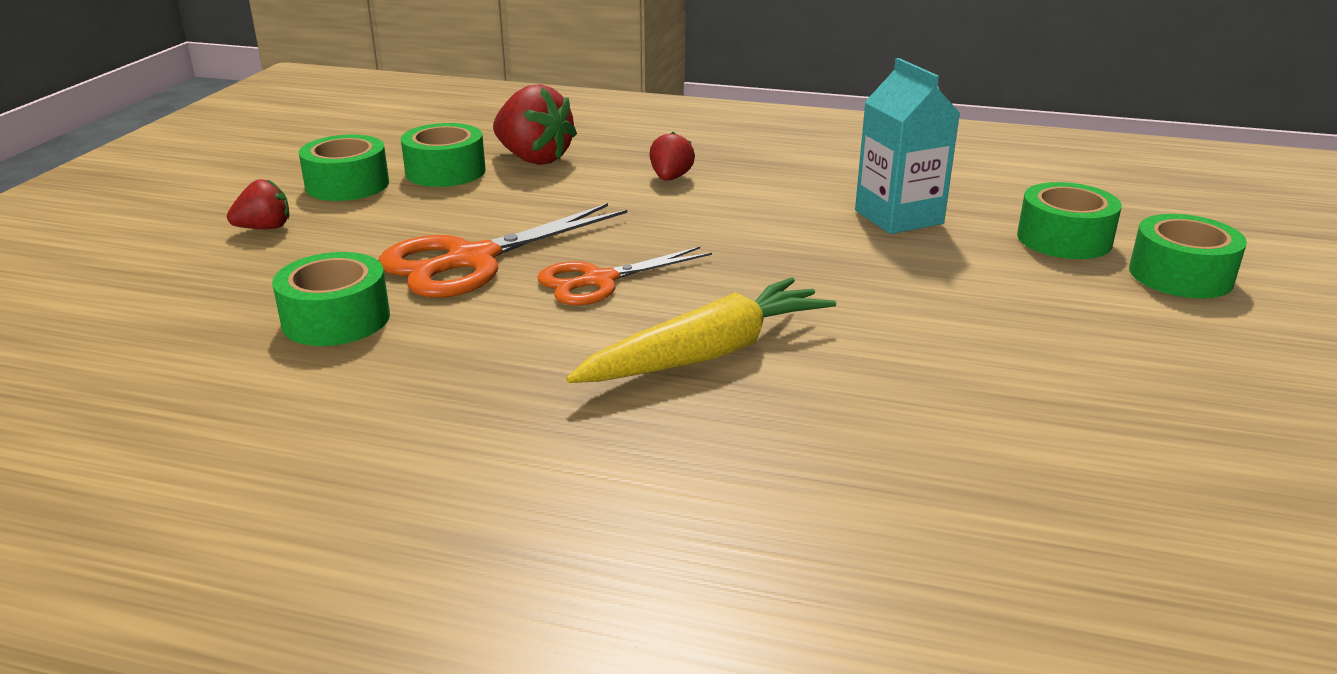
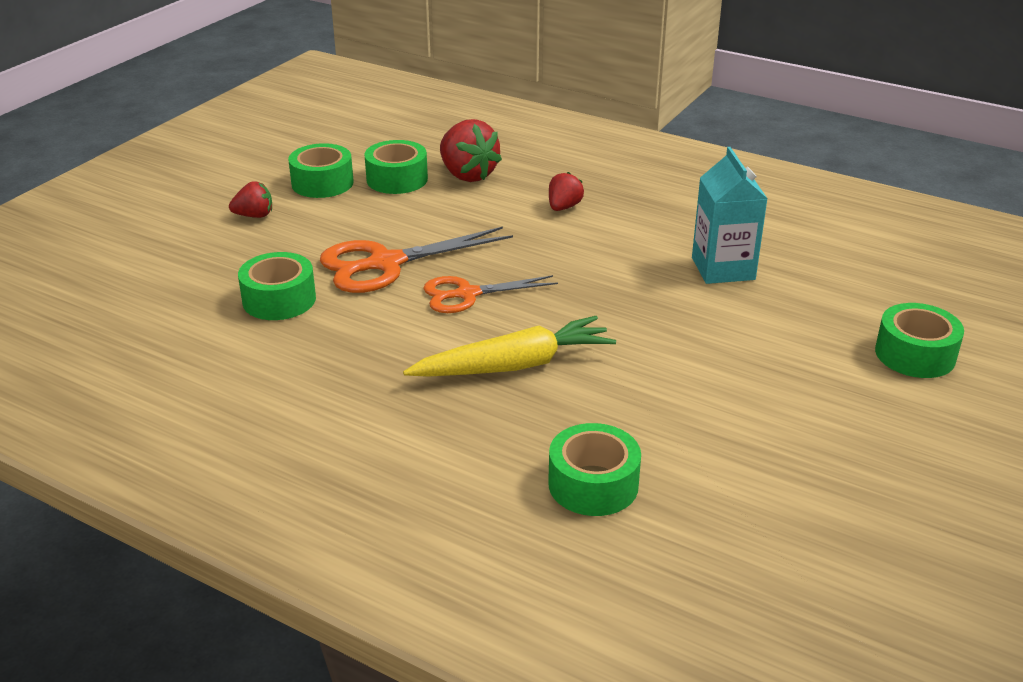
camera: 15 degrees right, 5 degrees up
(1064, 239) = (844, 308): green tape -> green tape (593, 484)

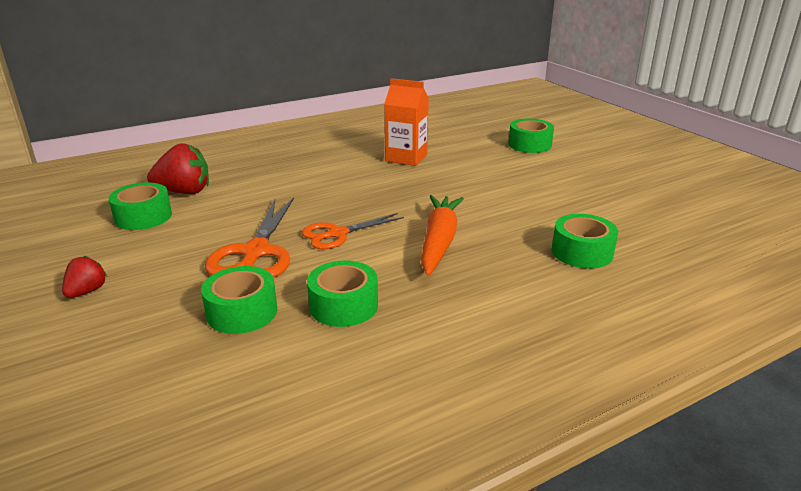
camera: 60 degrees left, 5 degrees down
(322, 183) = (91, 247): green tape -> green tape (343, 305)
(467, 294) = (337, 234): orange scissors -> orange scissors turned 45 degrees clockwise
(514, 365) = (439, 241): yellow carrot -> orange carrot
(563, 207) = (278, 176): red strawberry -> none
(723, 268) = (406, 158): turquoise carton -> orange carton

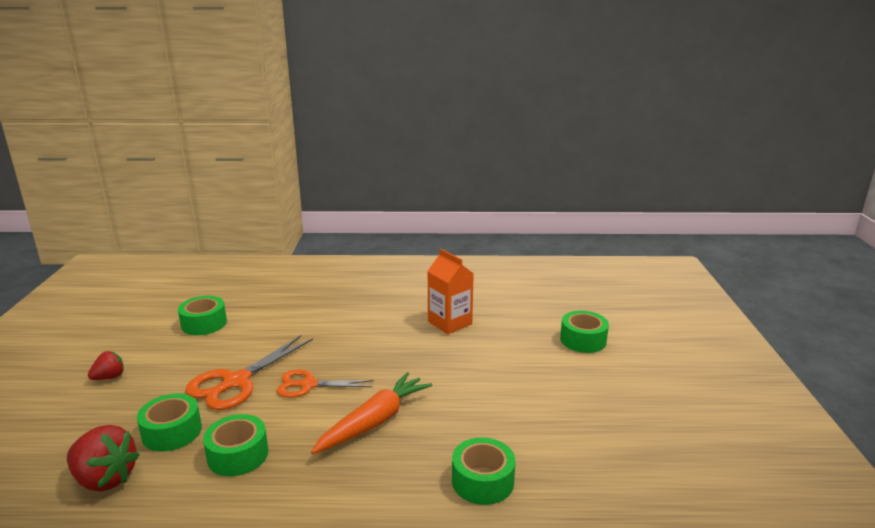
camera: 30 degrees right, 5 degrees down
(184, 192) = (252, 308): red strawberry -> red strawberry (105, 479)

